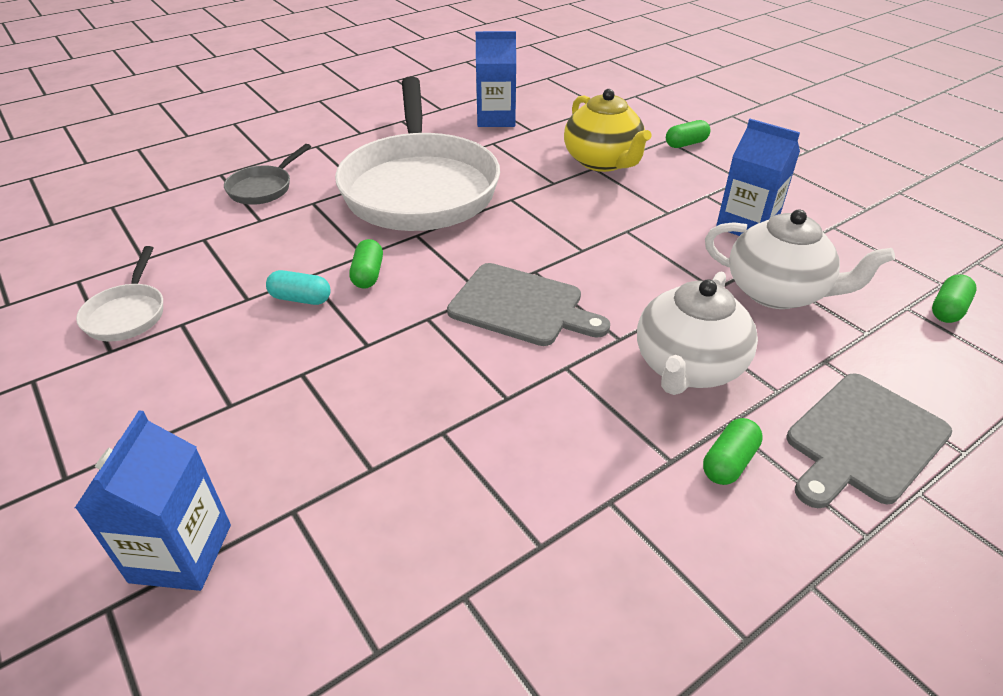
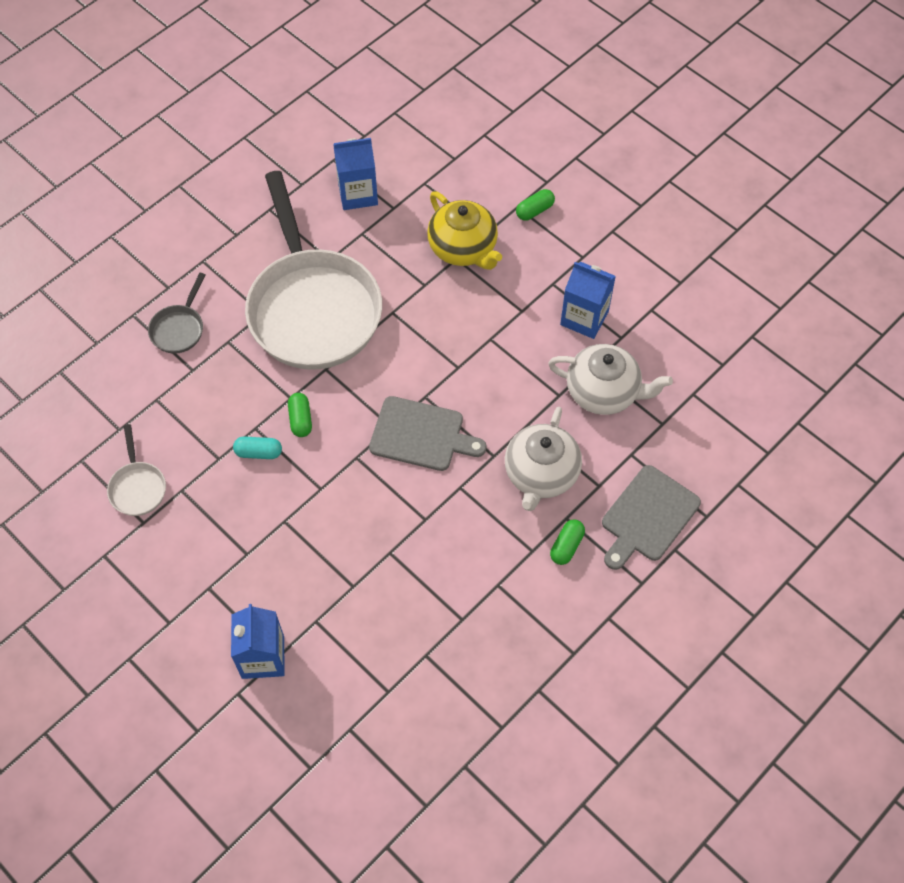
camera: 10 degrees left, 20 degrees up
(948, 309) = (721, 391): green capsule -> none

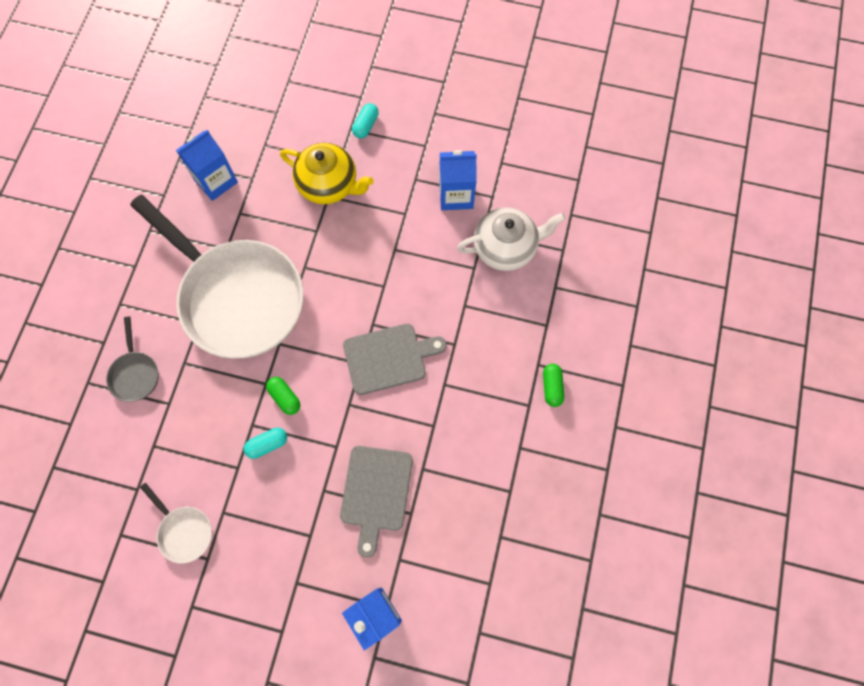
camera: 30 degrees left, 10 degrees up
(534, 210) = (366, 125): green capsule -> turquoise capsule
(541, 474) = (498, 340): white teapot -> none
(648, 516) = (596, 330): grey cutting board -> grey cutting board (376, 492)

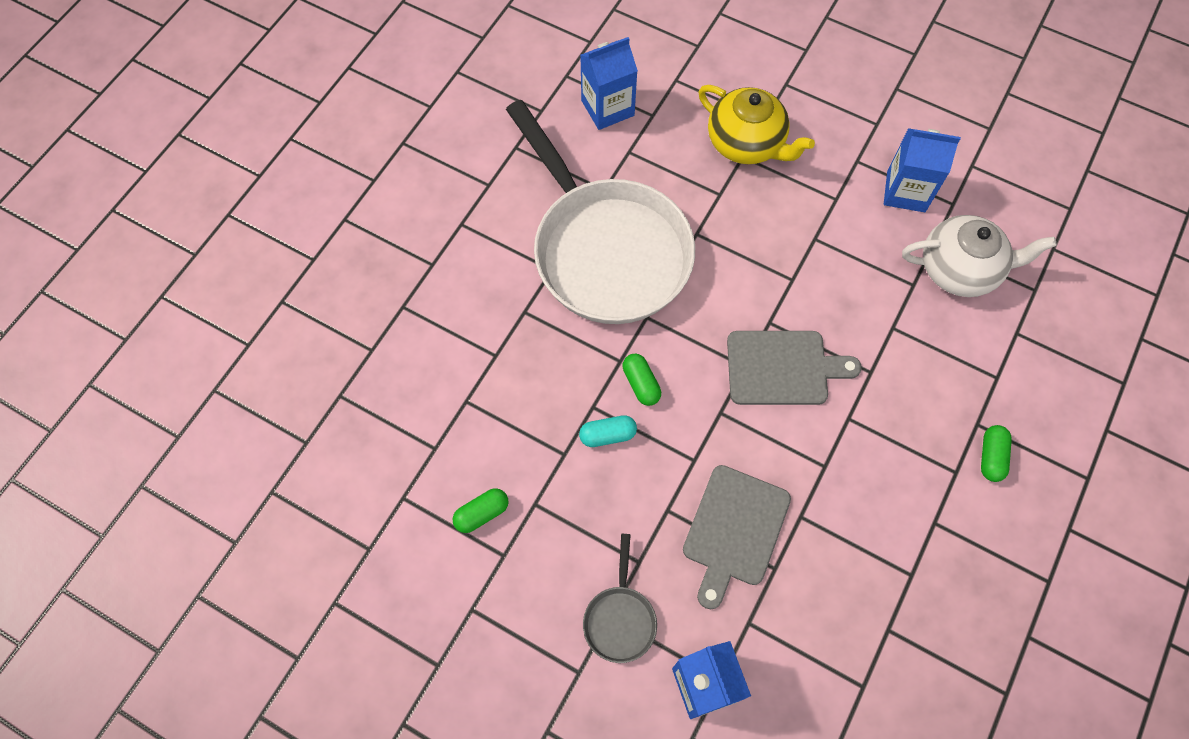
camera: 15 degrees right, 5 degrees down
(135, 374) = (462, 310): grey pan -> grey pan (620, 618)
(184, 531) = (482, 513): white pan -> green capsule
(366, 125) = (806, 84): turquoise capsule -> none

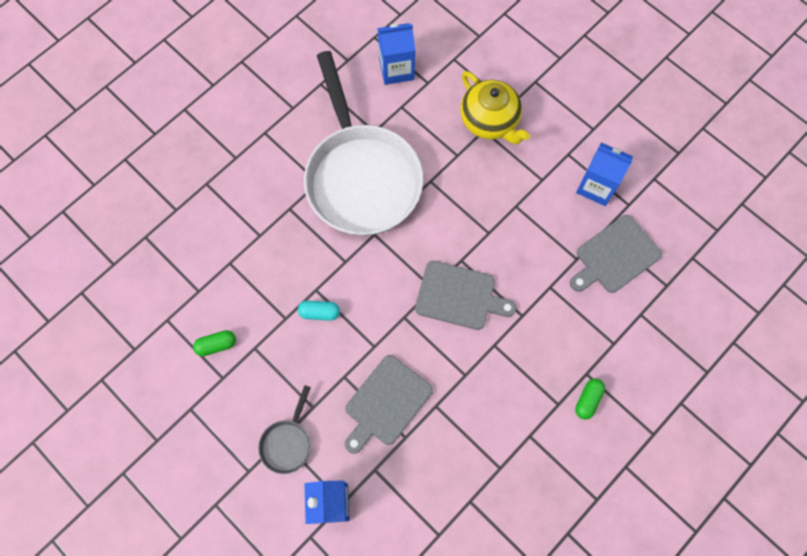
camera: 15 degrees right, 5 degrees up
(641, 384) = (354, 282): green capsule -> none
(959, 269) = (615, 256): white teapot -> grey cutting board

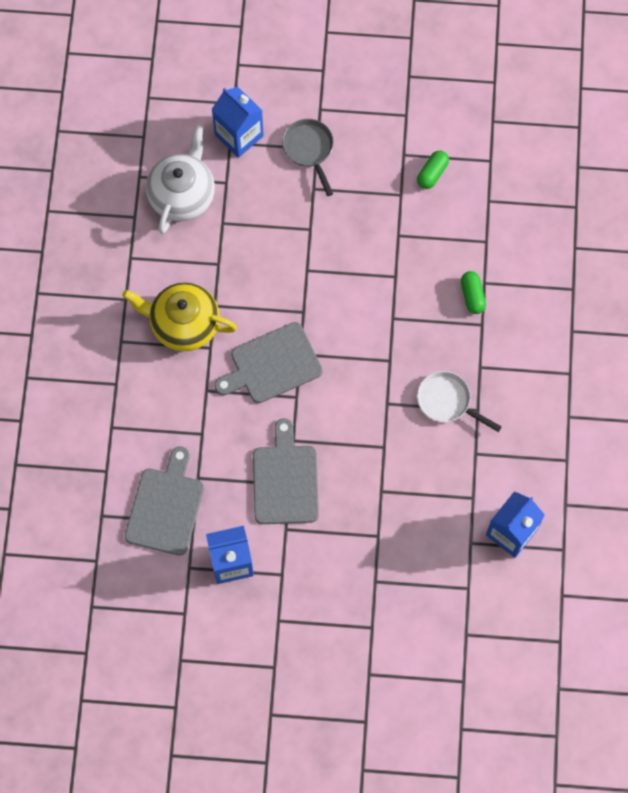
camera: 140 degrees right, 0 degrees up
(319, 312) = (375, 261): turquoise capsule -> none
(361, 177) = (447, 401): white pan -> white pan, size x0.40
(386, 403) = (259, 235): grey cutting board -> grey cutting board (285, 480)
(417, 488) = (182, 195): none -> white teapot
(490, 121) = (380, 550): yellow teapot -> yellow teapot (184, 324)
(588, 400) = (99, 363): green capsule -> green capsule (472, 296)

